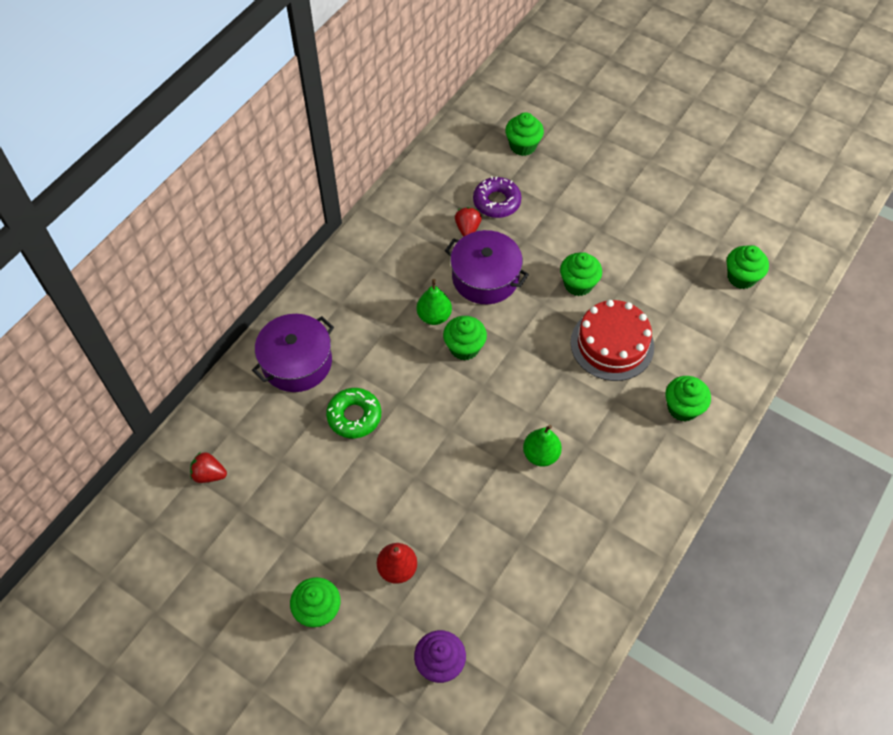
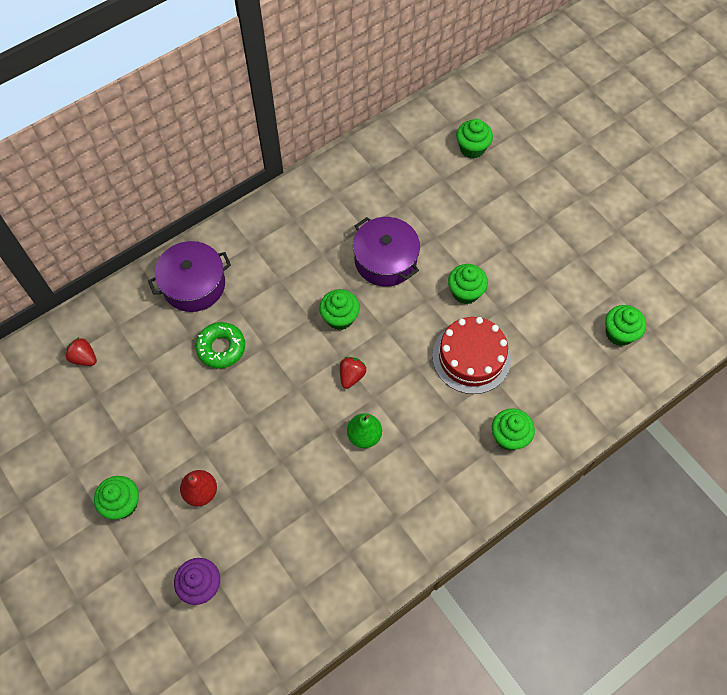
camera: 20 degrees right, 5 degrees up
(434, 316) = (326, 281): green pear -> none
(467, 229) = (389, 211): red strawberry -> red strawberry (351, 376)
(496, 202) = (425, 194): purple donut -> none

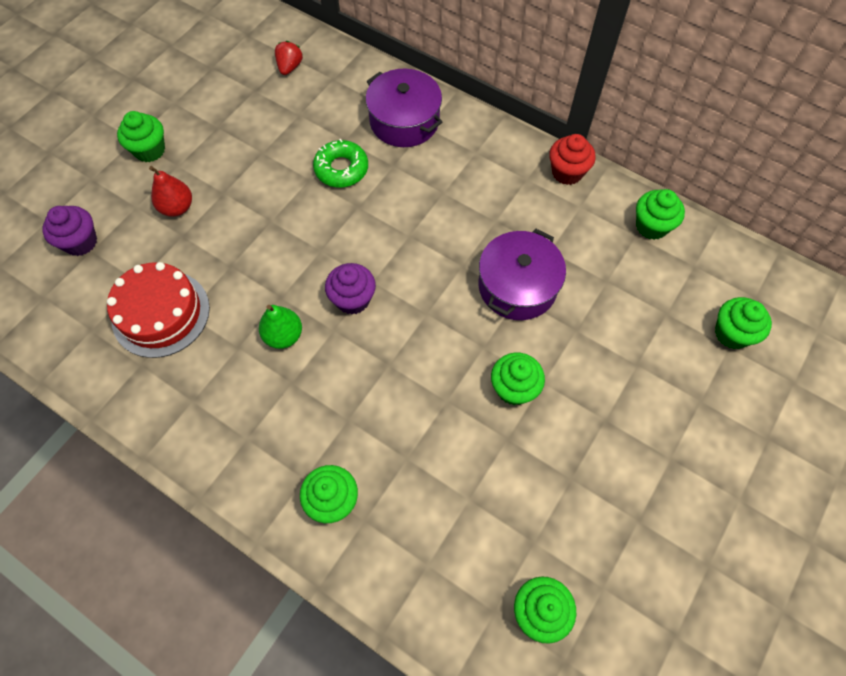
camera: 70 degrees right, 0 degrees up
(300, 190) = (567, 172): none -> red cupcake
(340, 318) = (421, 264): green cupcake -> green cupcake (651, 226)
(351, 376) = (353, 299): red strawberry -> purple cupcake
(471, 357) = (425, 422): red cake -> red cake (161, 313)

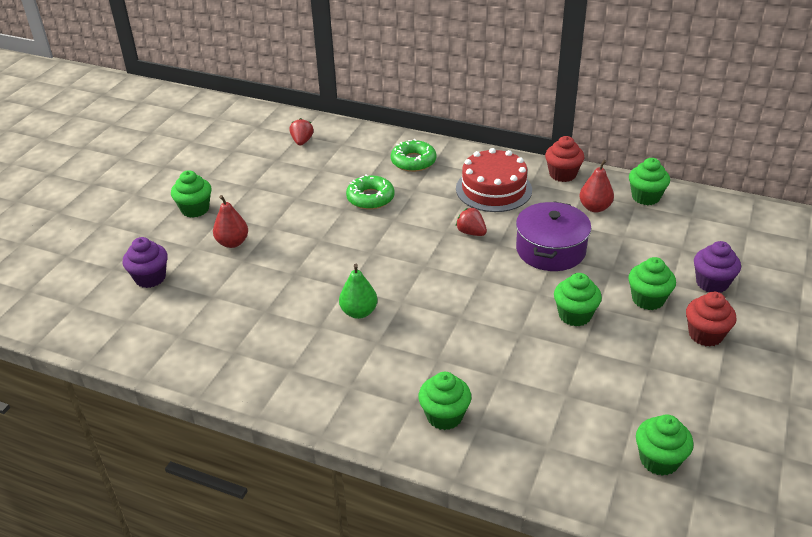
camera: 10 degrees left, 25 degrees down
(161, 313) = (241, 314): red cake -> red cake (493, 189)
(353, 299) = (412, 279): purple cupcake -> purple cupcake (712, 283)
(404, 121) = (413, 161): purple pot -> green donut
(437, 242) = (471, 232): none -> red strawberry
(587, 231) = (595, 208): none -> red pear
(649, 447) = (705, 335): none -> red cupcake
(732, 333) = (740, 253): green cupcake -> green cupcake (648, 299)

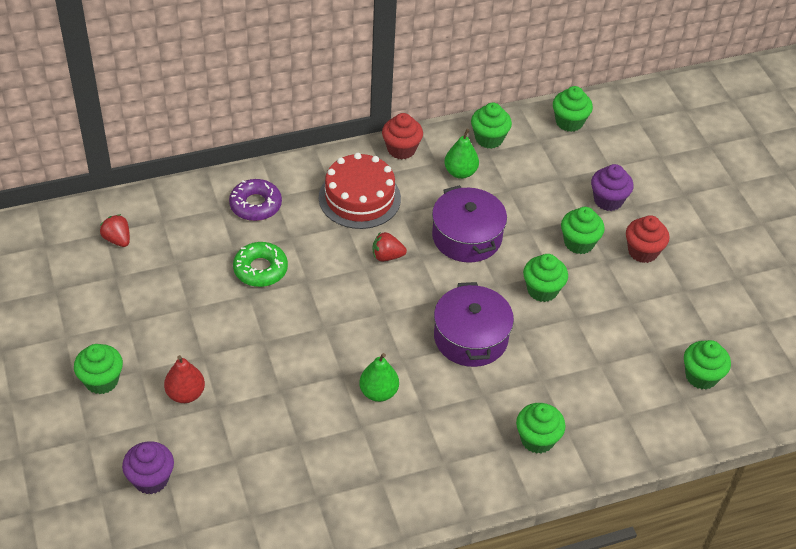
camera: 45 degrees left, 10 degrees up
(413, 161) = (255, 205): green donut -> purple donut
(474, 316) = (470, 337): none -> purple pot
(595, 208) = (460, 172): red pear -> green pear
(735, 215) = (569, 122): none -> green cupcake

